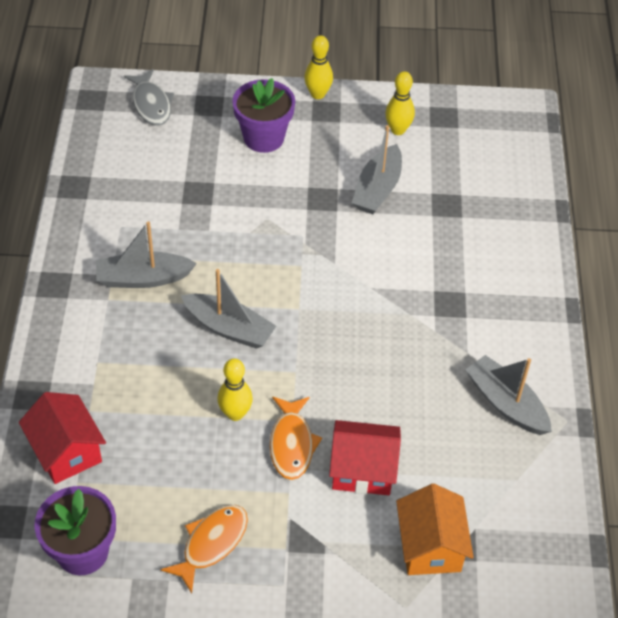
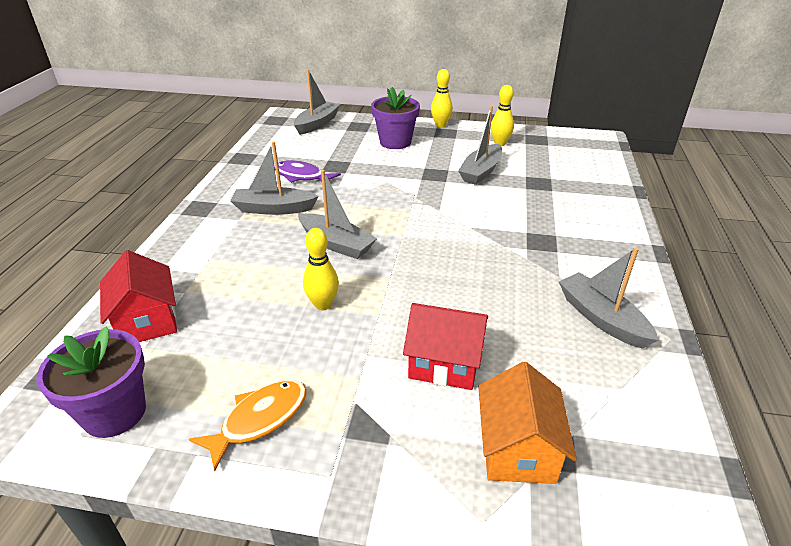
camera: 10 degrees right, 15 degrees down
(151, 104) = (317, 124): grey fish -> grey boat
(160, 216) = (302, 176): none -> purple fish
(291, 444) = (373, 334): orange fish -> none

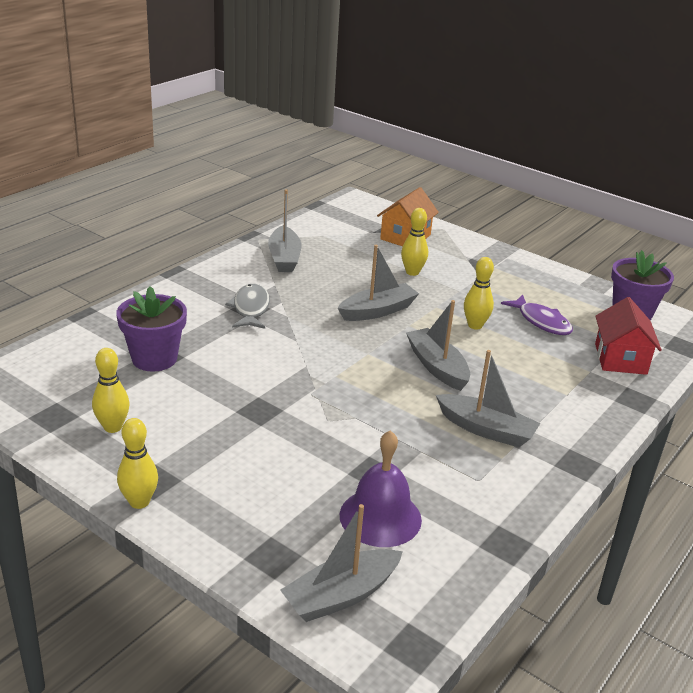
camera: 155 degrees left, 5 degrees down
(259, 420) = (540, 285): orange fish -> none
(302, 176) = (430, 469): purple fish -> purple fish (541, 321)
(318, 150) = (380, 517): none -> purple bell
(395, 142) = (251, 488): purple flower pot -> purple flower pot (154, 358)
(444, 363) = (412, 272): red house -> yellow bowling pin
(481, 171) = (201, 393): grey boat -> grey boat (378, 311)
(540, 240) = (250, 308): none -> grey fish

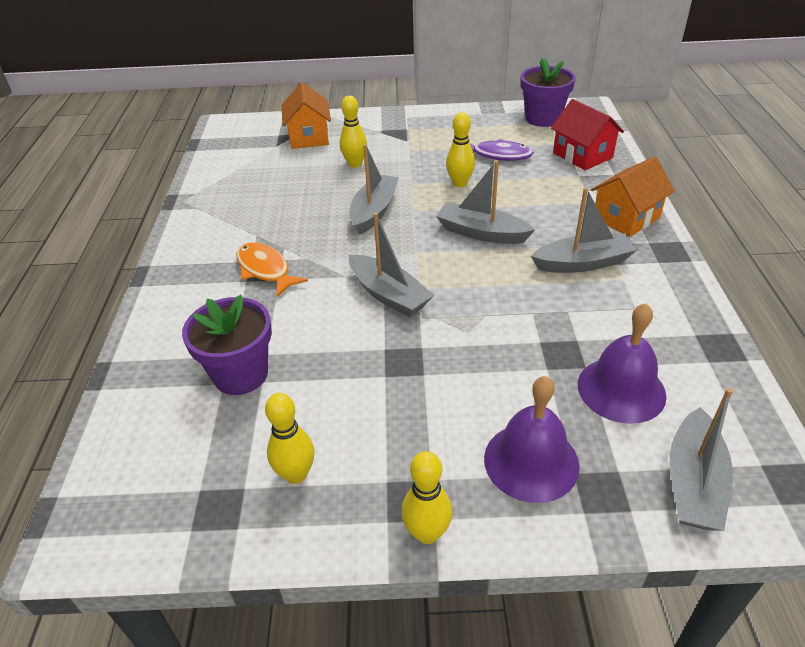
camera: 35 degrees left, 10 degrees up
(250, 308) = (265, 270): grey fish -> orange fish
(253, 512) = (531, 461): none -> purple bell
(284, 258) = (232, 206): grey boat -> grey boat (389, 295)
(580, 421) = (626, 218): none -> orange house

